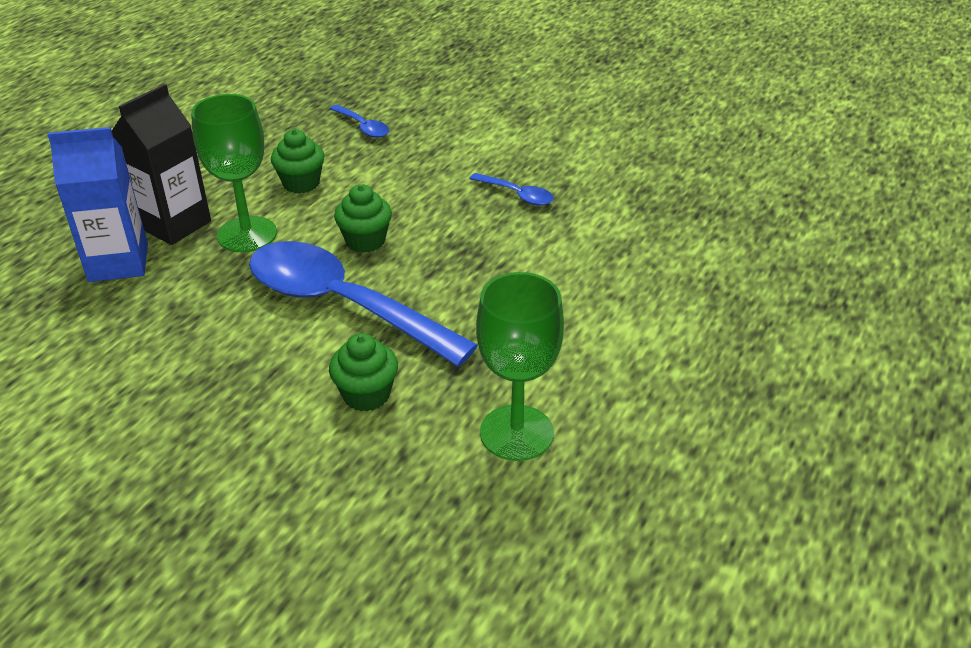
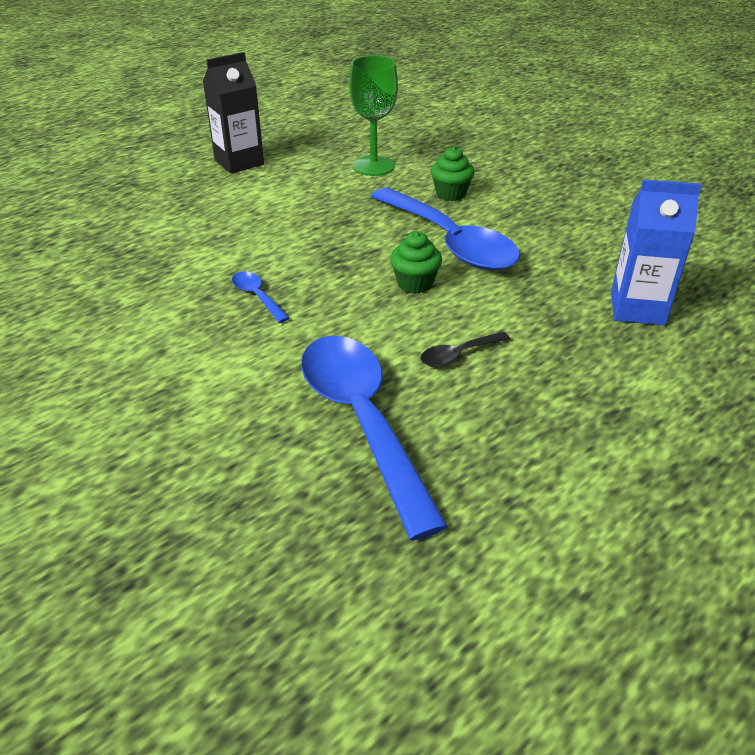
camera: 160 degrees left, 0 degrees up
(174, 224) = (591, 336): black carton -> black carton (239, 162)
(247, 234) = (519, 311): green goblet -> none
(301, 183) = (458, 355): green cupcake -> black spoon
(363, 127) = (362, 421): blue spoon -> blue spoon, size x2.42

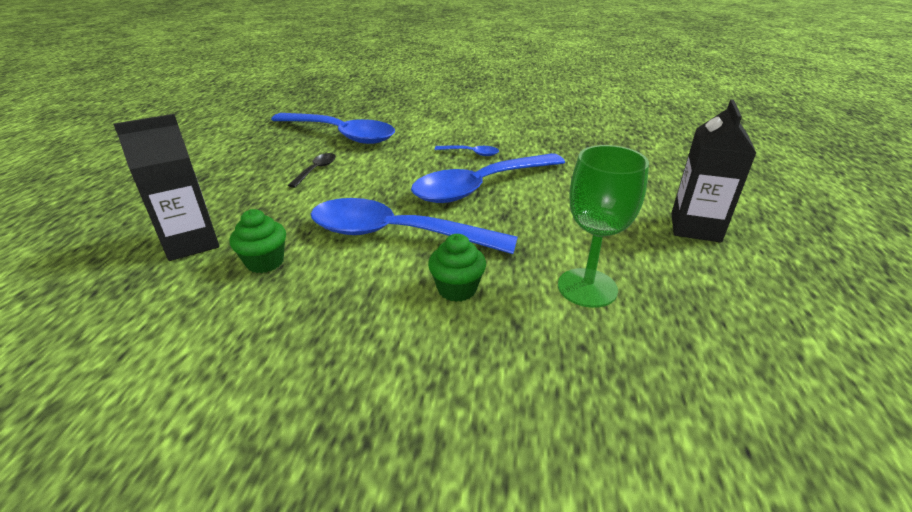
camera: 140 degrees right, 5 degrees down
(320, 252) = (480, 187): none -> blue spoon
(415, 284) = (386, 194): green cupcake -> green cupcake (265, 262)
(637, 309) = (191, 243): blue carton -> black carton

